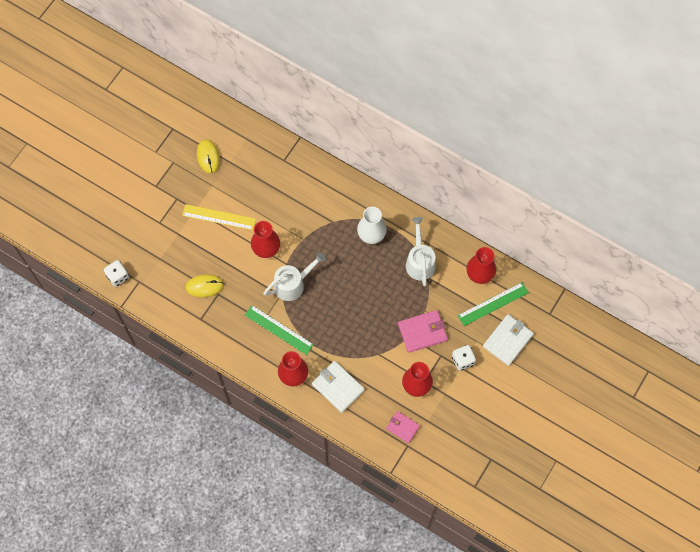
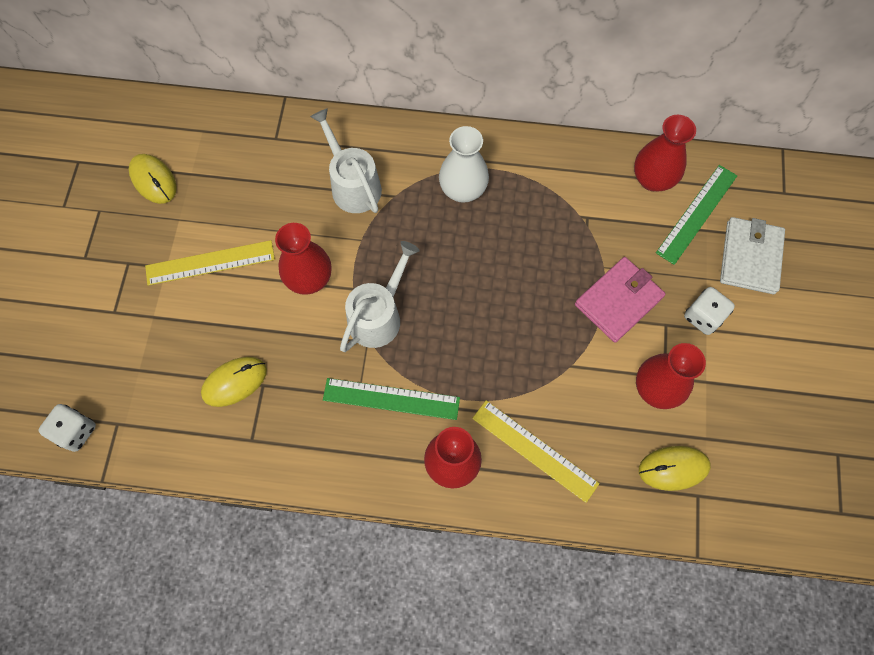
camera: 25 degrees left, 0 degrees up
(338, 387) = (535, 450): white wallet -> yellow ruler
(402, 427) = (673, 468): pink wallet -> yellow mouse
(420, 261) = (556, 198): white watering can -> white watering can (353, 185)

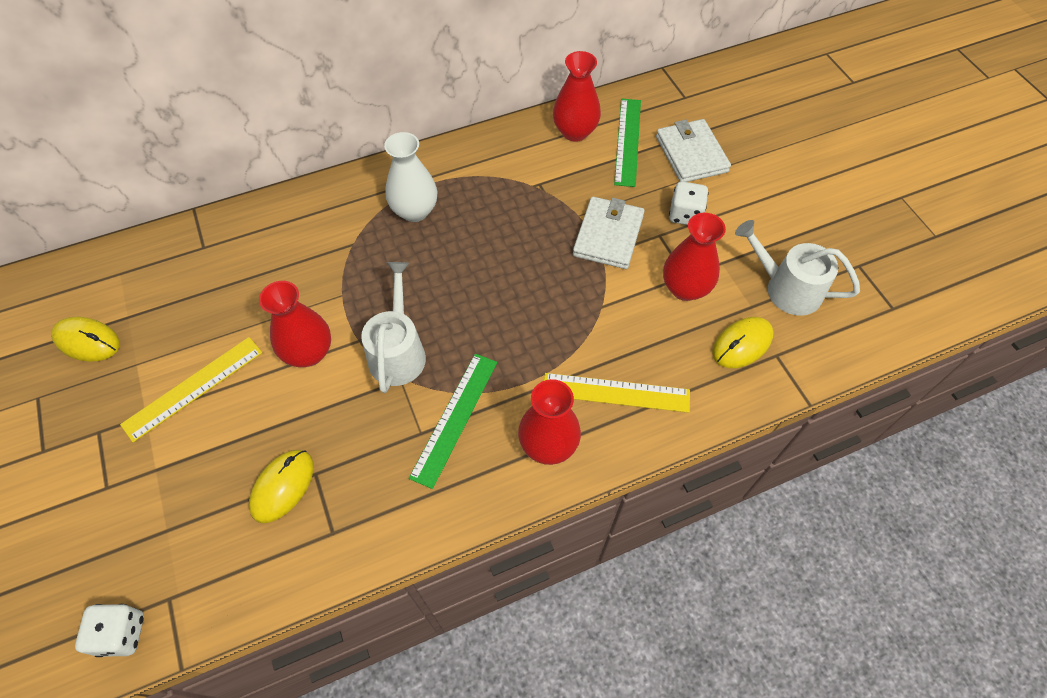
camera: 30 degrees left, 10 degrees down
(353, 185) = (306, 252): white watering can -> white watering can (786, 288)
(391, 398) = (454, 418): green ruler -> green ruler turned 45 degrees counterclockwise
(618, 301) = (608, 235): pink wallet -> white wallet

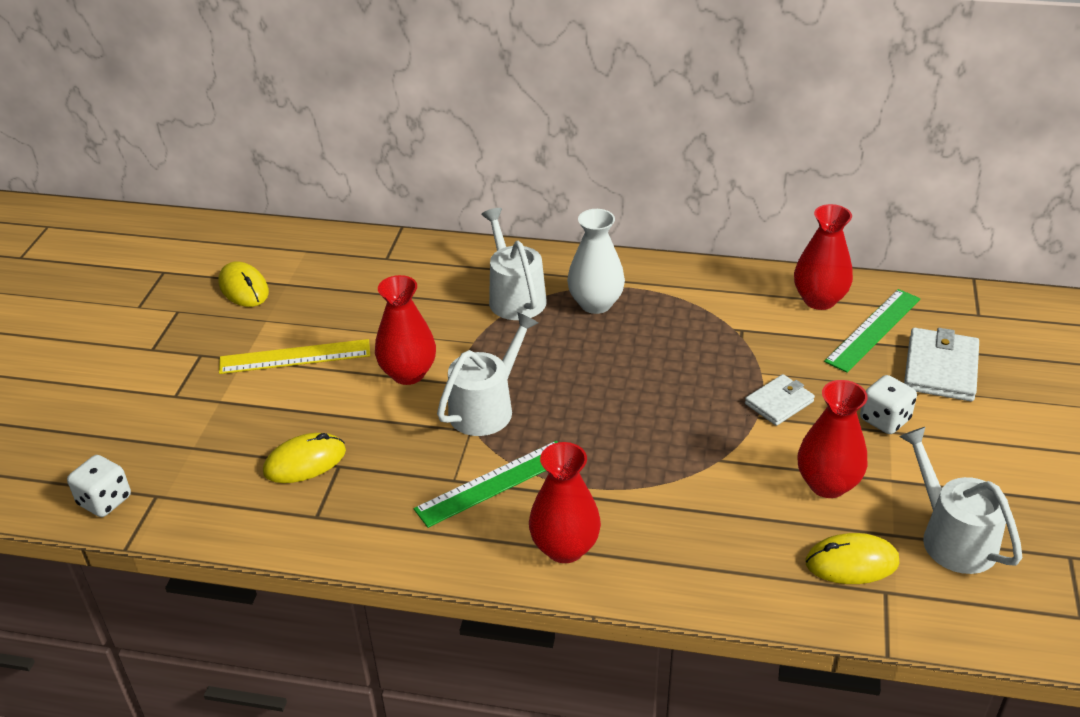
camera: 35 degrees right, 20 degrees down
(344, 234) = (514, 296): none -> white watering can
(608, 235) = (779, 403): white wallet -> white wallet, size x0.63
(616, 392) = (671, 538): yellow ruler -> none

